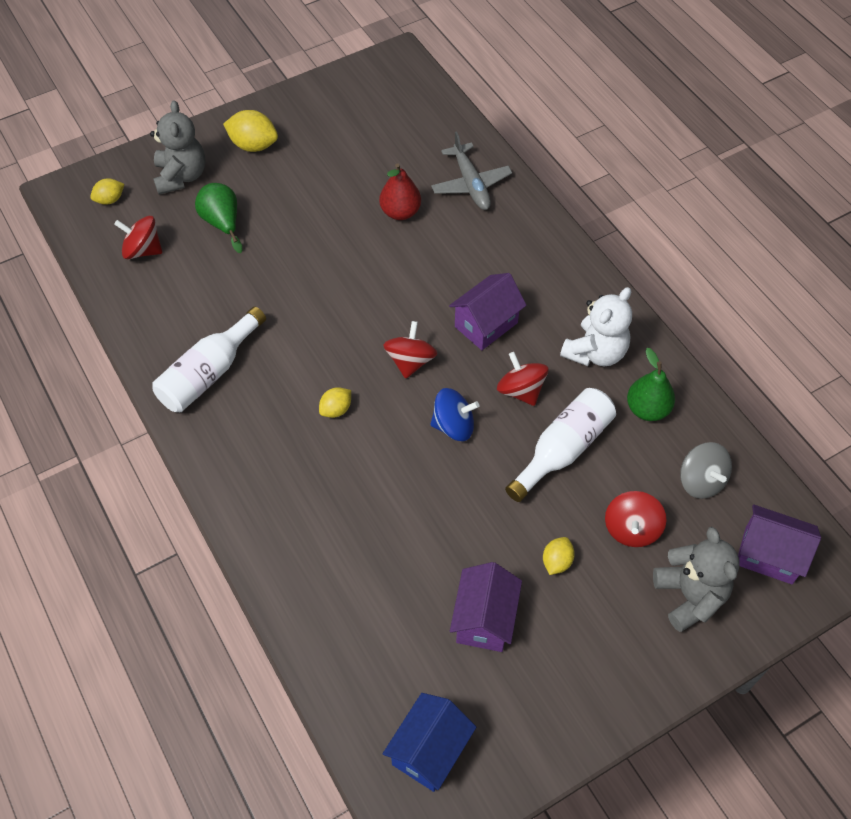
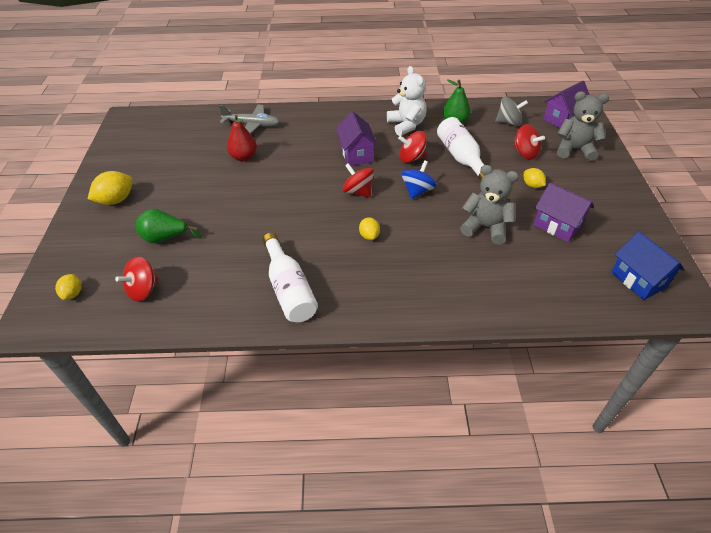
camera: 60 degrees left, 10 degrees down
(181, 176) = (99, 245): grey teddy bear -> grey teddy bear (485, 227)

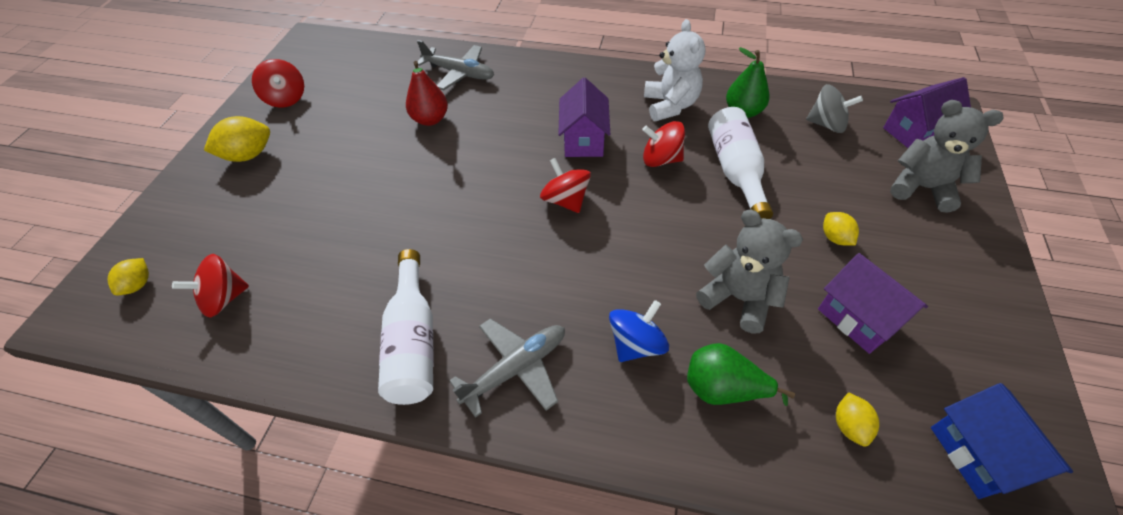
camera: 15 degrees right, 5 degrees up
(165, 238) = (284, 224): green pear -> green pear (723, 389)
(362, 290) = (515, 368): none -> grey plane
(369, 236) = (557, 276): yellow lemon -> yellow lemon (849, 426)
(417, 191) = (652, 215): blue spinning top -> blue spinning top (636, 344)
(525, 153) = (838, 180): red spinning top -> red spinning top (286, 98)

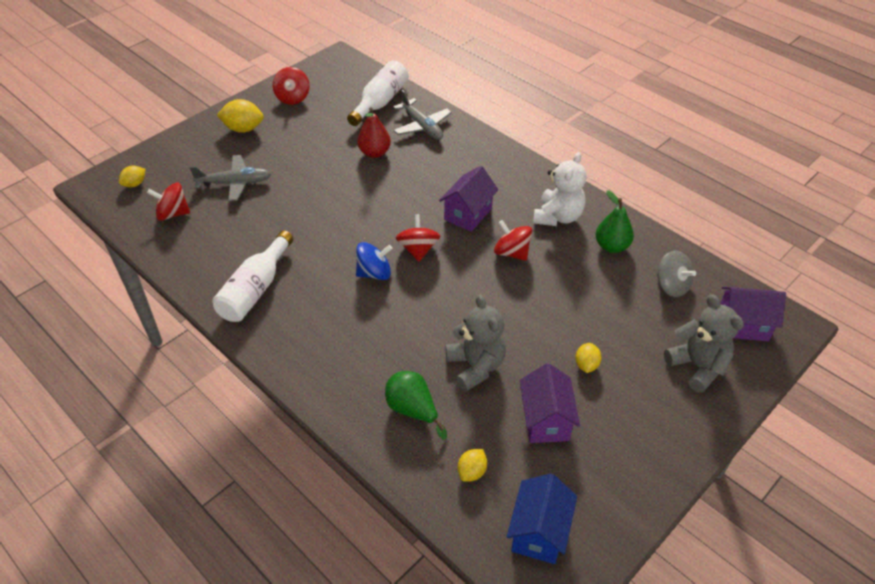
camera: 30 degrees right, 5 degrees down
(515, 368) = (300, 334): grey plane -> grey plane (234, 183)
(636, 344) = (383, 358): blue spinning top -> blue spinning top (374, 273)
(735, 171) = (559, 286): white bottle -> white bottle (380, 102)

